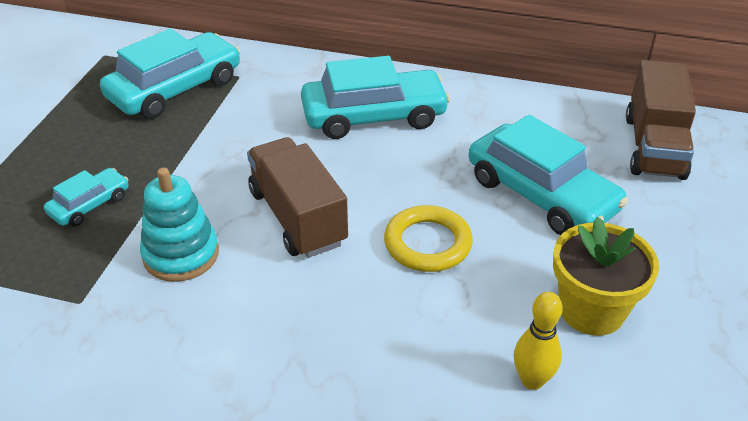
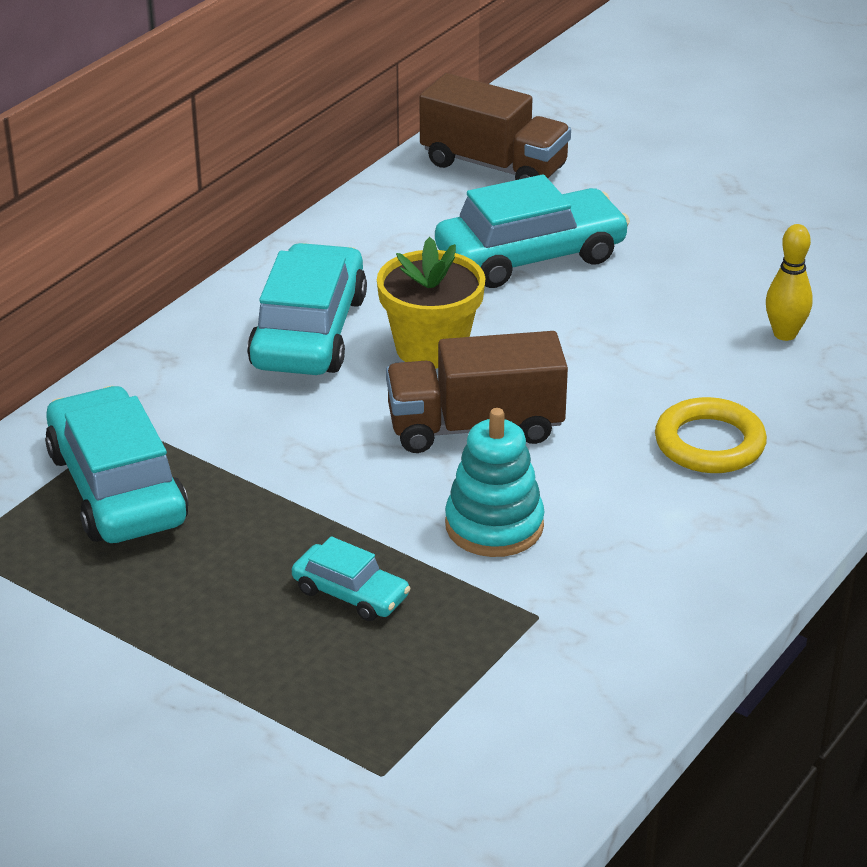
camera: 70 degrees left, 5 degrees down
(90, 205) = (350, 593): turquoise car -> turquoise car turned 150 degrees clockwise
(427, 243) = (569, 347): yellow ring -> yellow ring (709, 443)
(592, 310) = (713, 277): yellow flower pot -> yellow flower pot (431, 348)

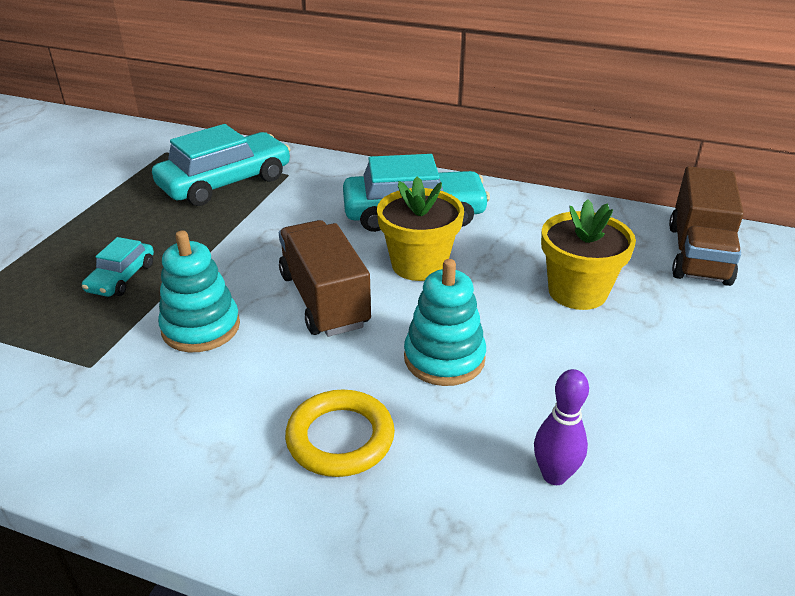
camera: 75 degrees right, 0 degrees up
(530, 256) = (577, 292): turquoise car -> yellow flower pot
(611, 362) = (444, 358): none -> turquoise stacking toy
(785, 334) = (554, 475): yellow bowling pin -> purple bowling pin

